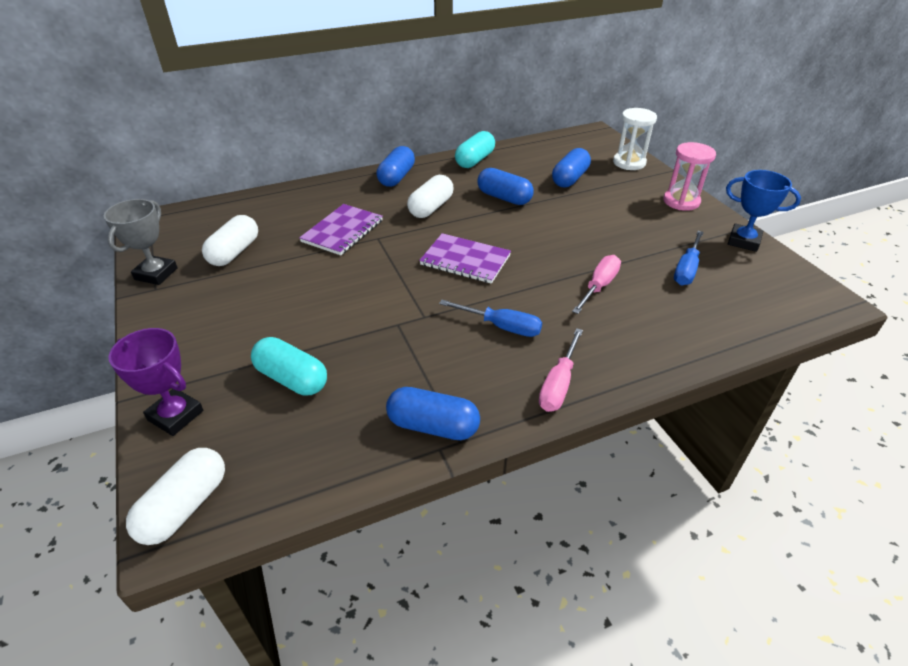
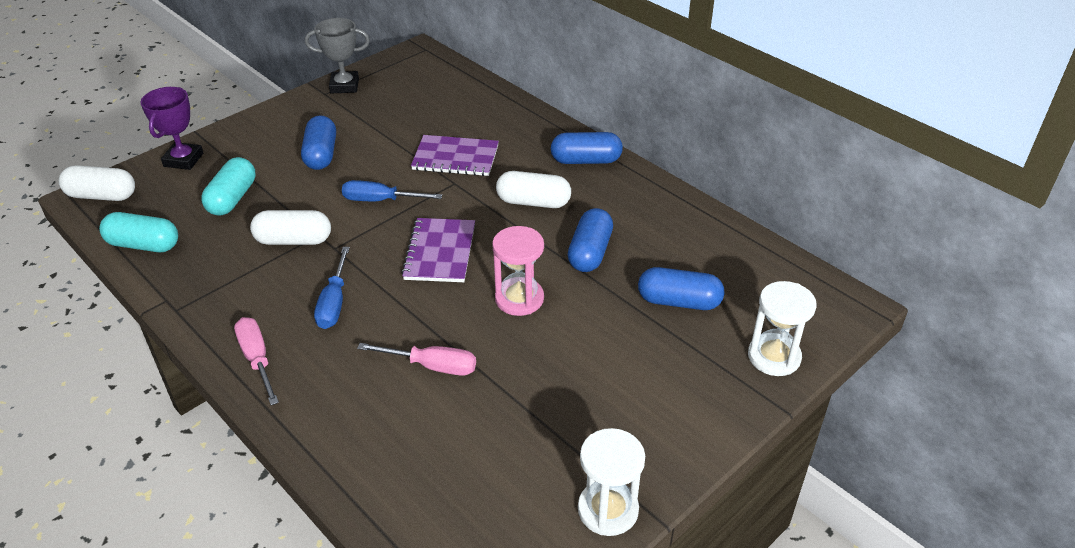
camera: 70 degrees right, 0 degrees up
(234, 252) = (391, 111): white capsule -> white capsule (294, 240)
(433, 426) = (190, 290): blue capsule -> blue capsule (321, 155)
(475, 160) = (670, 208): turquoise capsule -> turquoise capsule (144, 245)
(558, 384) = (257, 359): pink screwdriver -> pink screwdriver turned 60 degrees clockwise
(681, 201) = (687, 428): pink hourglass -> pink hourglass (519, 299)
(686, 269) = (502, 446): blue screwdriver -> blue screwdriver (380, 200)
(743, 241) = (608, 510): blue trophy -> white hourglass

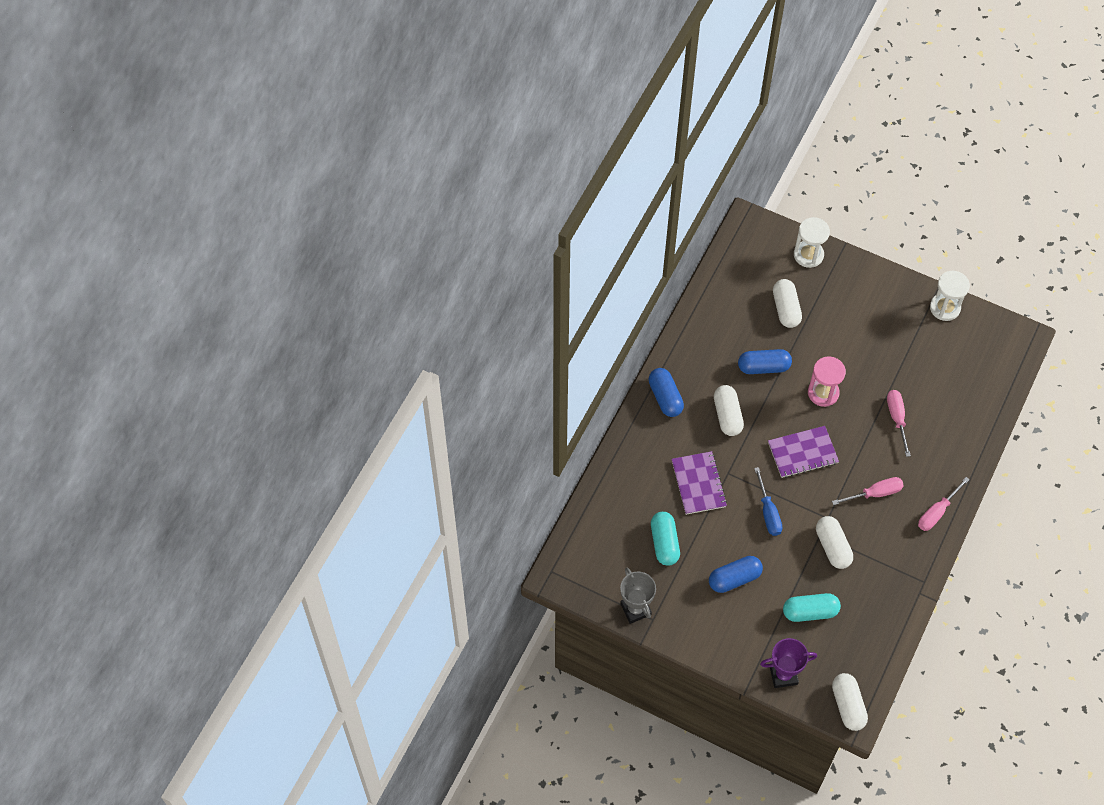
camera: 110 degrees left, 20 degrees up
(144, 245) = (881, 640): turquoise capsule -> turquoise capsule (664, 543)
(334, 303) = (875, 493): blue screwdriver -> pink screwdriver
(679, 302) = (786, 309): blue capsule -> white capsule

